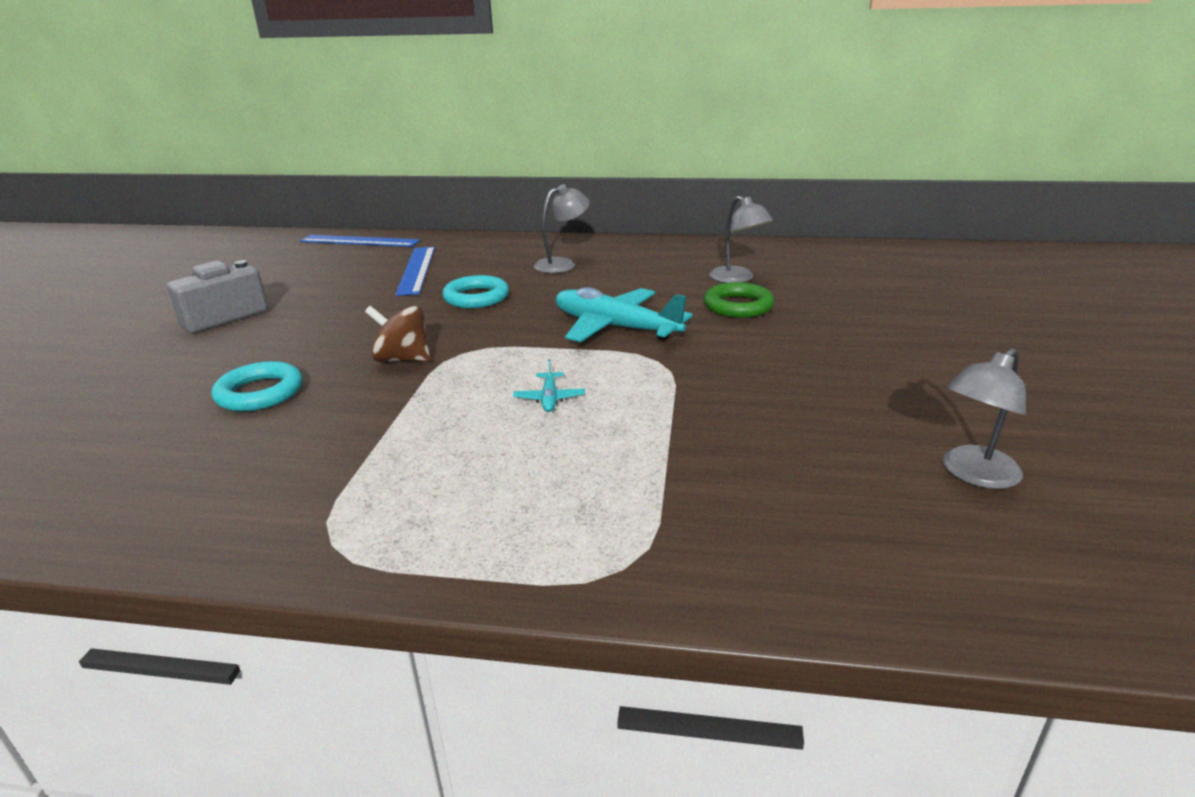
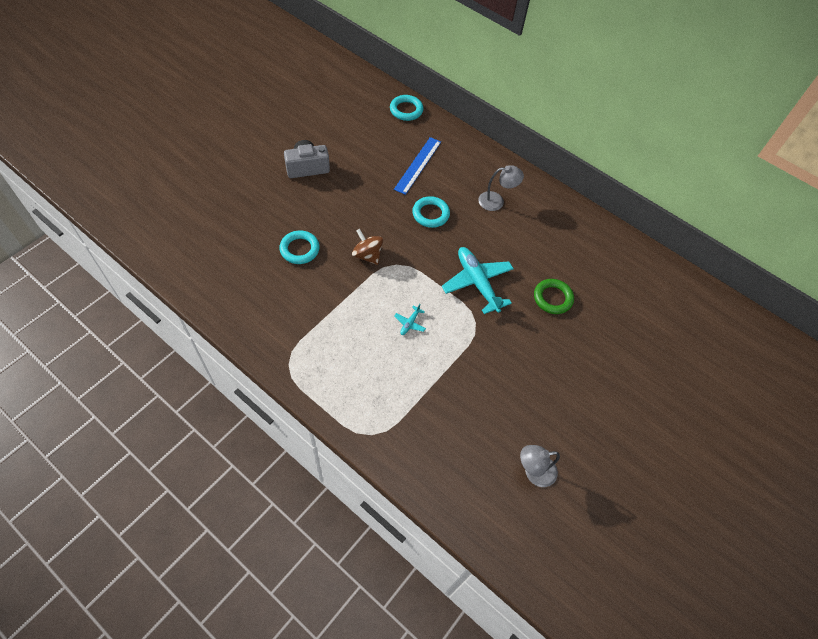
camera: 25 degrees right, 30 degrees up
(360, 241) = (406, 110): blue ruler -> turquoise ring
(737, 279) = (577, 271): grey lamp -> none

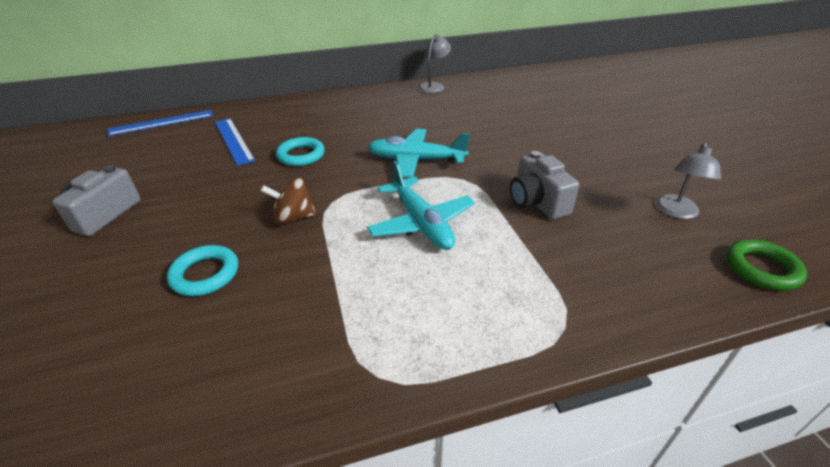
camera: 50 degrees left, 20 degrees down
(406, 110) = (161, 122): turquoise ring -> blue ruler
(410, 323) = (421, 223): turquoise plane -> turquoise plane, size x2.34
(480, 379) = (537, 202): none -> grey camera
(496, 201) = (338, 117): grey lamp -> grey lamp (434, 86)
(552, 298) = (475, 129): green ring -> green ring (762, 269)

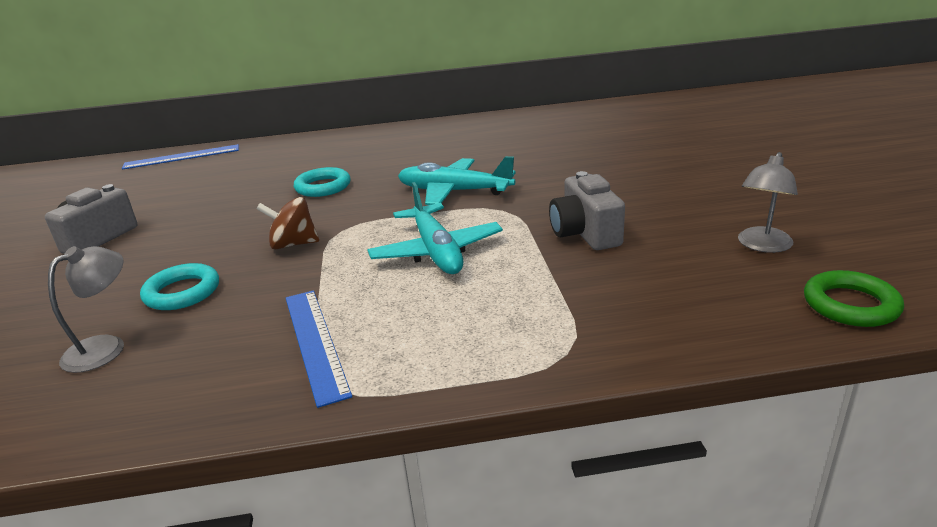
camera: 10 degrees right, 10 degrees down
(233, 140) = (253, 173): blue ruler -> blue ruler (315, 342)
(434, 86) = (505, 118): grey lamp -> grey lamp (106, 347)

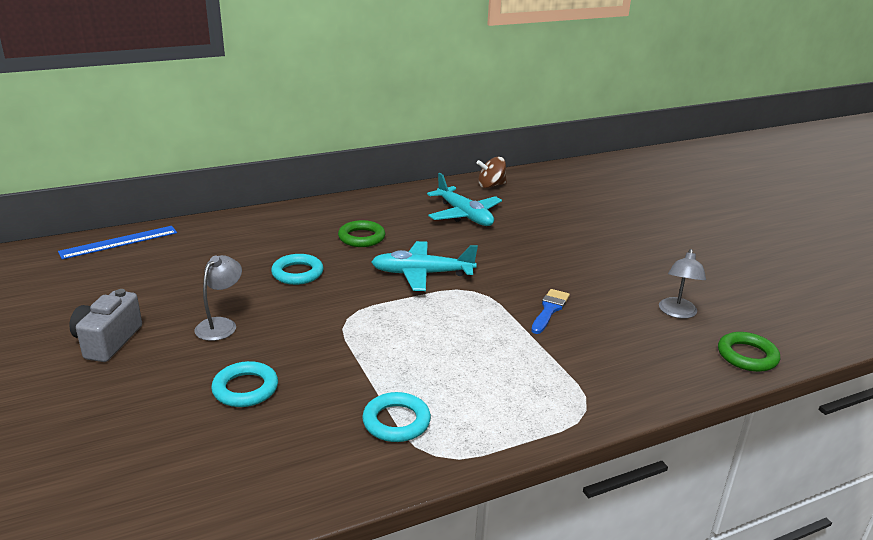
camera: 20 degrees left, 0 degrees up
(106, 347) = (217, 445): grey lamp -> grey lamp (221, 325)
(293, 244) = (313, 335): brown spinning top -> brown spinning top (491, 185)
(315, 342) = (396, 421): blue ruler -> turquoise ring
(413, 157) = (361, 237): none -> green ring
(436, 251) = (442, 333): turquoise plane -> turquoise plane (464, 215)
(585, 233) = (549, 310): grey camera -> blue brush

